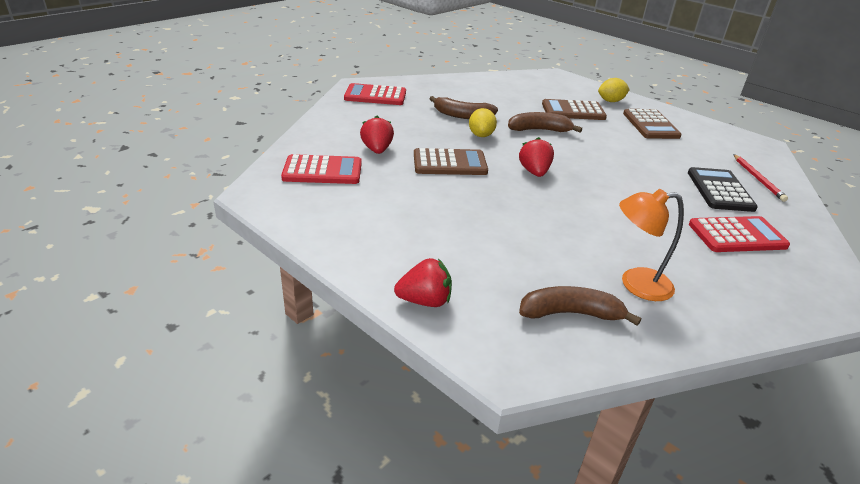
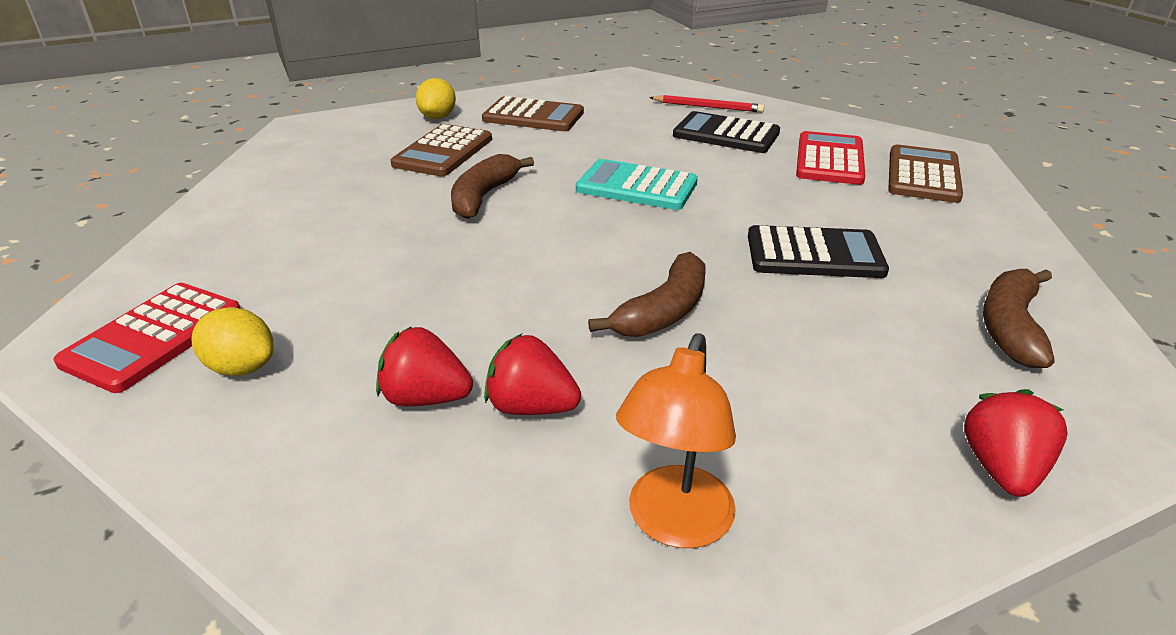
camera: 65 degrees left, 0 degrees up
(322, 171) = (470, 515): red calculator -> none
(449, 163) = (542, 316): brown calculator -> brown calculator (923, 175)
(462, 115) = (364, 252): brown banana -> brown banana (663, 311)
(481, 135) = (459, 254): yellow lemon -> yellow lemon (241, 367)
(534, 172) = (619, 242): red strawberry -> red strawberry (531, 407)
(586, 235) = (814, 254): none -> black calculator
(602, 169) = (636, 187): none -> turquoise calculator
(636, 284) = (935, 256): orange lamp -> orange lamp (674, 524)

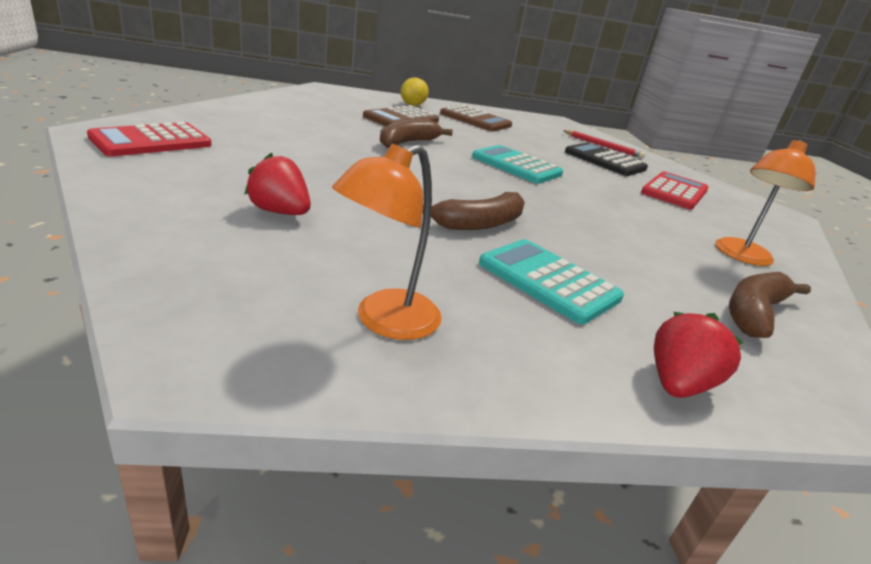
camera: 15 degrees right, 5 degrees down
(241, 367) = (185, 167): yellow lemon -> none
(531, 407) = (343, 237): red strawberry -> none
(794, 374) = (548, 281): none -> turquoise calculator
(814, 254) = (620, 230): black calculator -> none
(923, 175) = (745, 218): brown calculator -> none
(952, 242) = (741, 256): none -> orange lamp

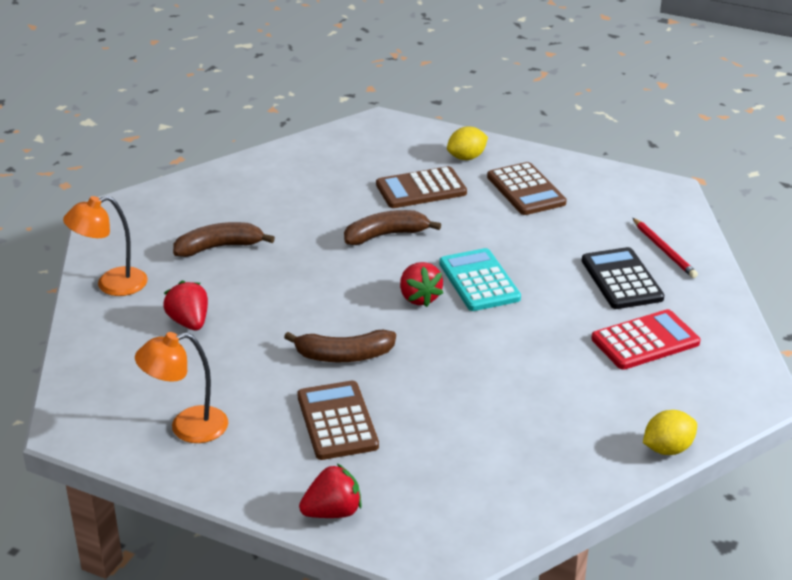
camera: 35 degrees right, 5 degrees up
(151, 141) = (142, 227): red calculator -> none
(487, 178) = (419, 298): none -> red strawberry
(548, 281) = (337, 421): turquoise calculator -> brown calculator
(741, 256) = (578, 434): orange lamp -> orange lamp (111, 285)
(754, 313) = (486, 485): brown banana -> brown banana (219, 247)
(805, 256) = (667, 449): none -> yellow lemon

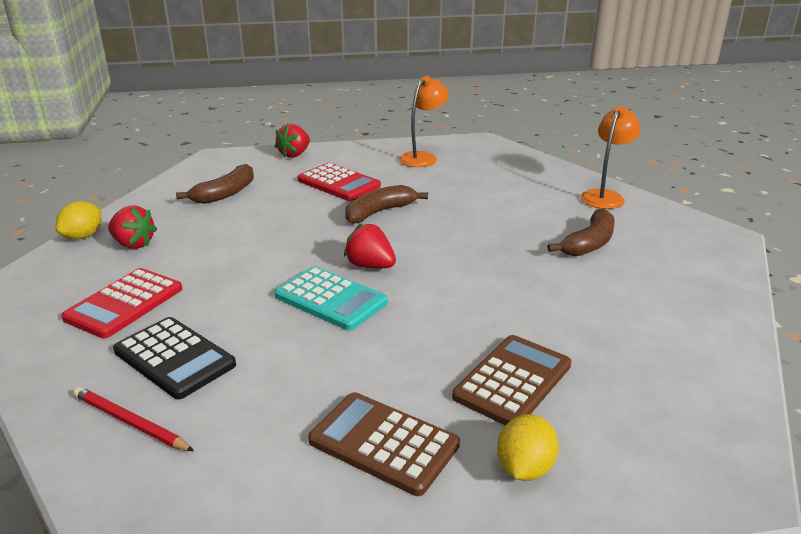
camera: 145 degrees right, 5 degrees down
(189, 322) = (513, 195): red strawberry -> red strawberry (133, 244)
(337, 421) = (339, 183): brown calculator -> red calculator
(386, 235) = (472, 308): brown banana -> brown banana (225, 193)

